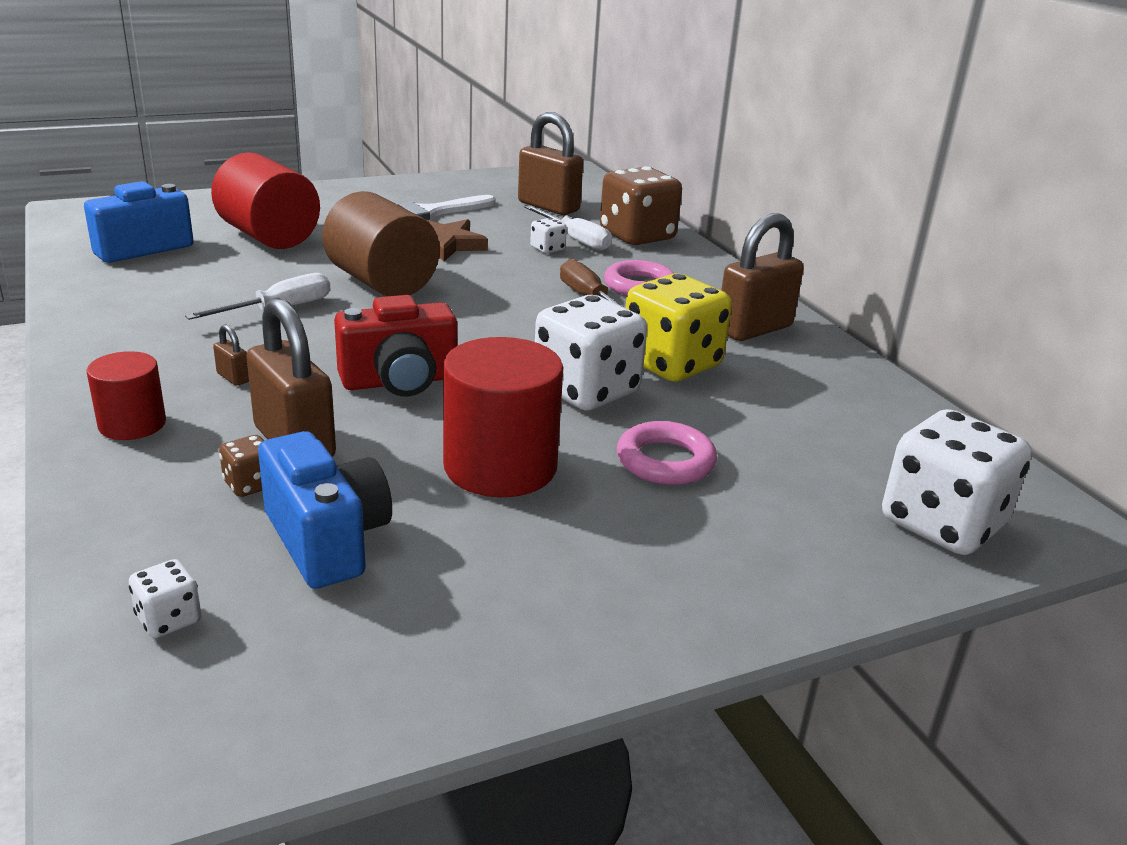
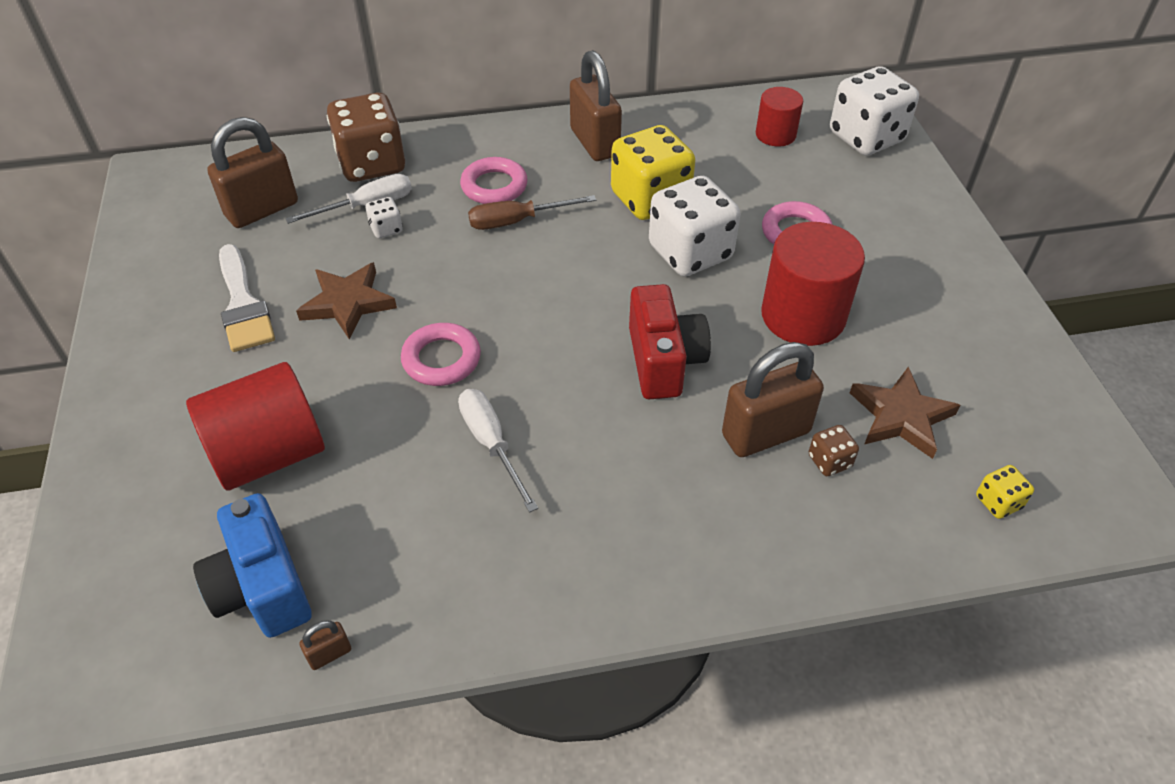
camera: 75 degrees left, 20 degrees up
(132, 424) = (729, 550): red cylinder -> red cylinder (775, 134)
(169, 619) = (998, 502): white dice -> yellow dice
(233, 377) = (644, 478): brown padlock -> brown padlock (329, 654)
(327, 540) = (901, 416): blue camera -> brown star
(382, 283) = (441, 359): brown cylinder -> pink ring

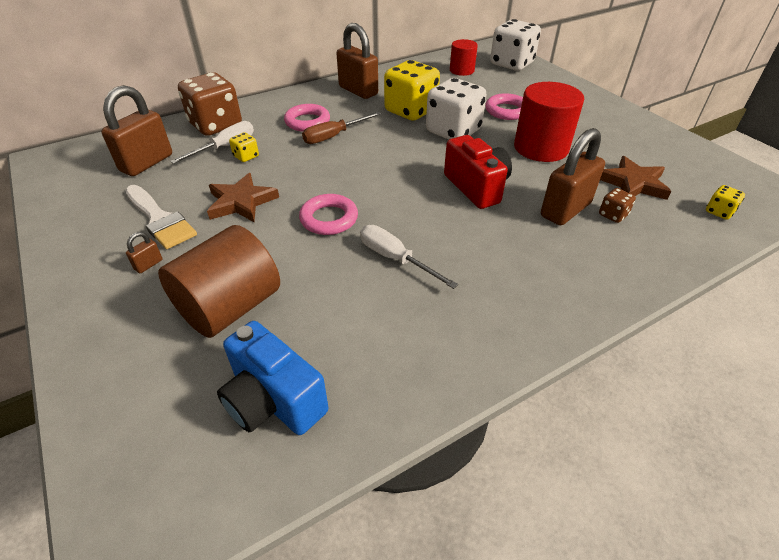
camera: 20 degrees left, 5 degrees down
(269, 454) = (230, 307): red cylinder -> brown cylinder
(329, 654) = (357, 431): brown padlock -> brown padlock (148, 264)
(386, 229) = (246, 156): white dice -> yellow dice

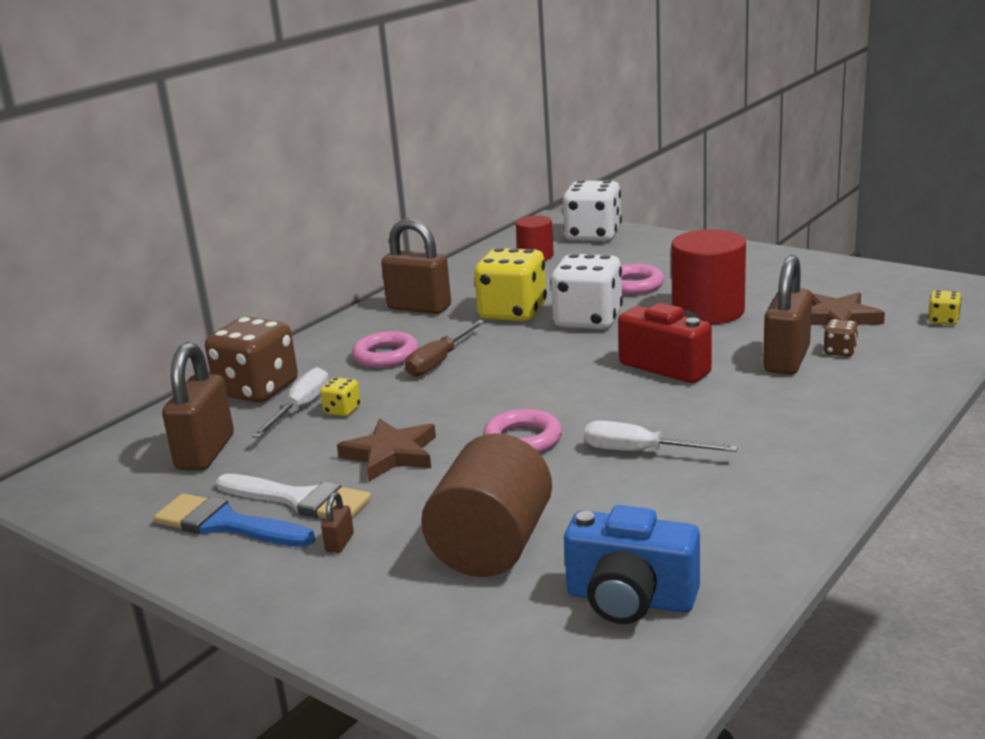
camera: 20 degrees left, 20 degrees down
(105, 223) = (226, 524): none -> blue brush

